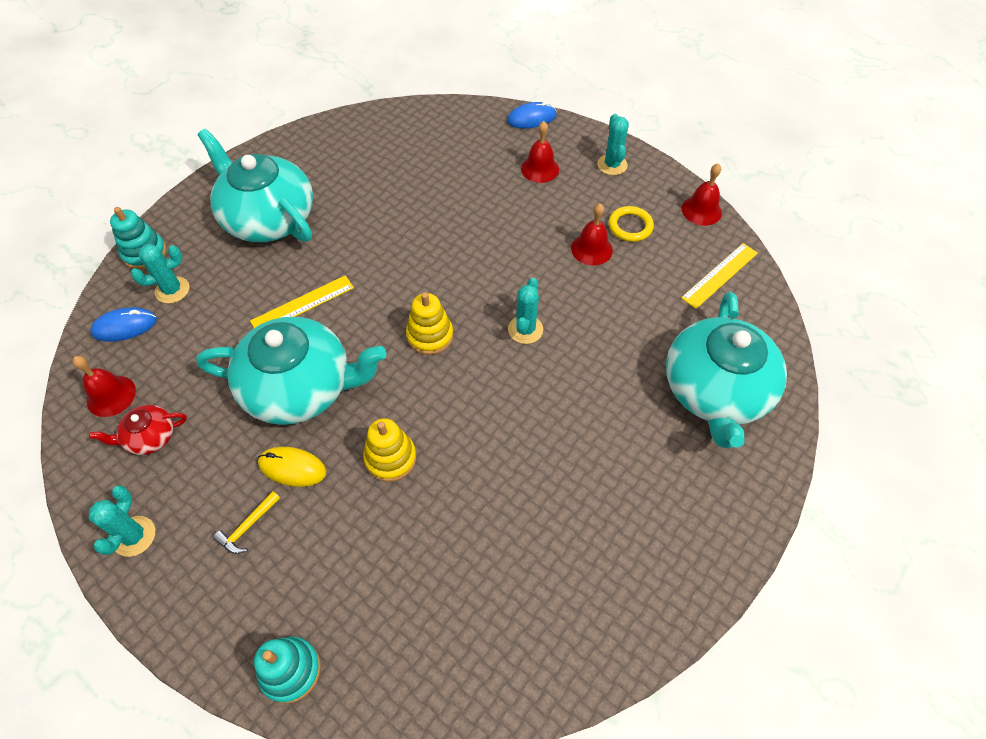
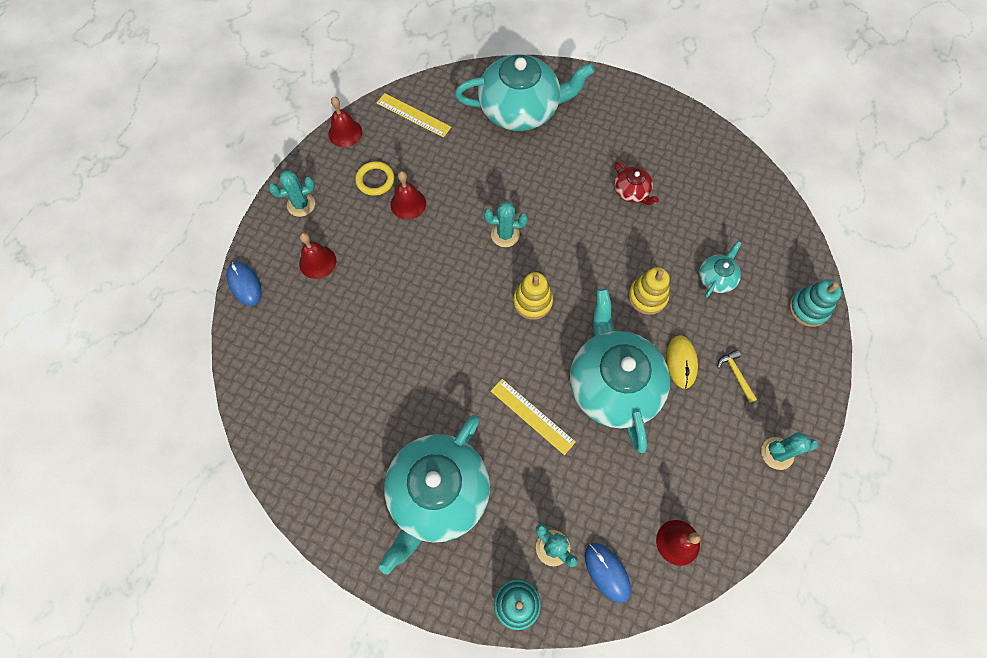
camera: 105 degrees left, 10 degrees up
(150, 437) = (700, 485): red teapot -> red teapot (632, 191)
(248, 527) = (736, 374): yellow hammer -> yellow hammer turned 135 degrees counterclockwise
(385, 555) = (716, 278): none -> turquoise teapot

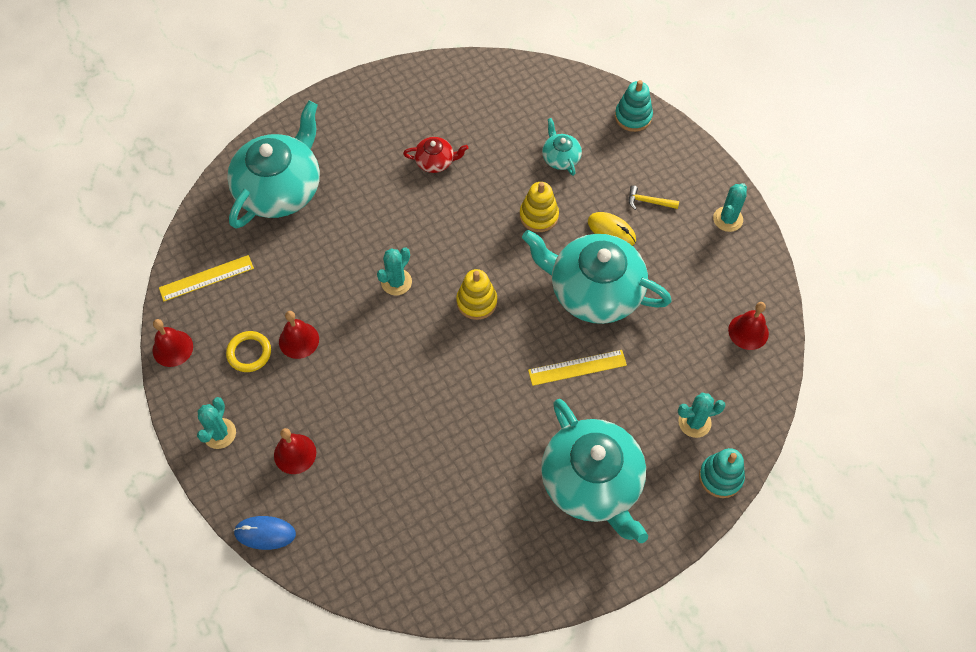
camera: 55 degrees left, 5 degrees down
(607, 572) = (738, 396): blue mouse -> none

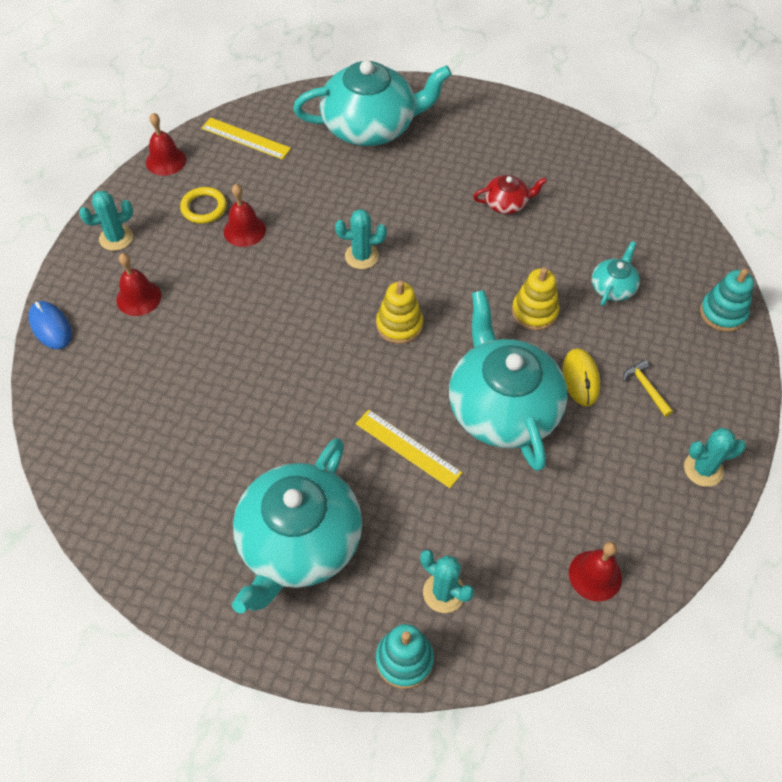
camera: 50 degrees right, 5 degrees down
(435, 161) = (506, 203): red teapot -> red teapot turned 60 degrees counterclockwise

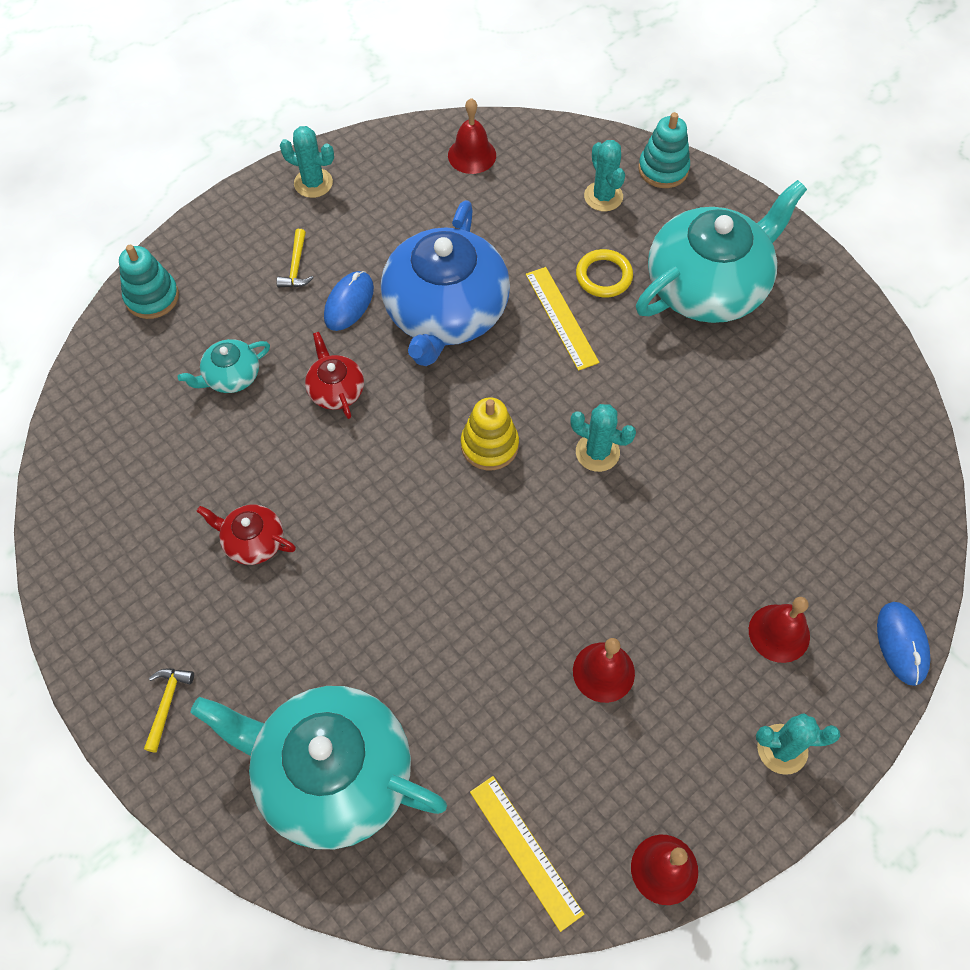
camera: 150 degrees left, 5 degrees up
(204, 208) = (642, 741): yellow ring -> yellow ring (603, 276)
(361, 256) = (477, 555): turquoise cactus -> turquoise cactus (597, 452)
(482, 117) = (167, 704): none -> yellow hammer
(502, 407) = (445, 312): turquoise teapot -> blue teapot
(534, 312) = (336, 390): yellow stacking toy -> red teapot
(580, 378) = (349, 303): yellow mouse -> blue mouse

